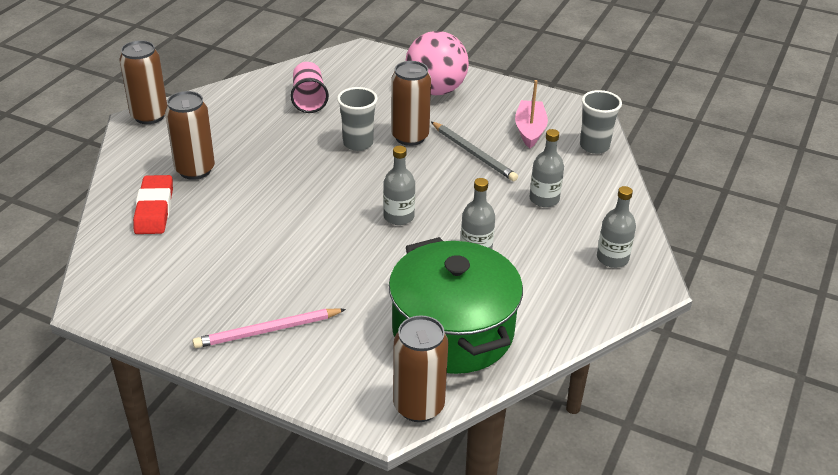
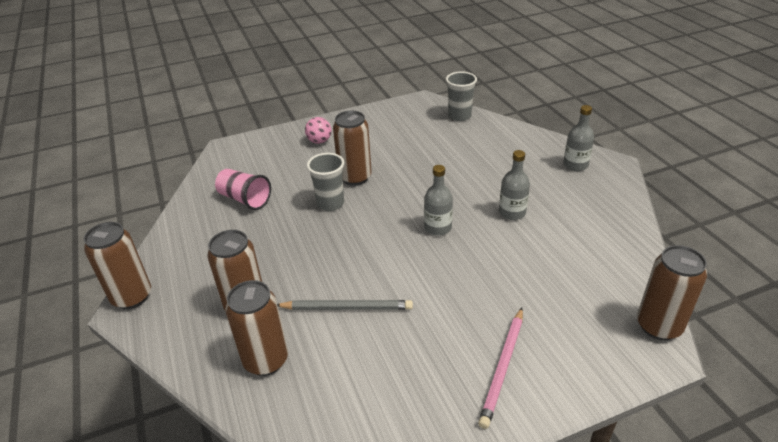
camera: 45 degrees left, 0 degrees up
(154, 209) = (266, 360): red eraser -> brown can
(435, 90) = (319, 141): pink ball -> pink ball, size x0.49
(453, 331) = (589, 267): green pot -> none
(473, 153) = (408, 161): grey pencil -> grey pencil (347, 308)
(530, 130) = (413, 129): pink boat -> none
(544, 199) = (489, 159): grey bottle -> none

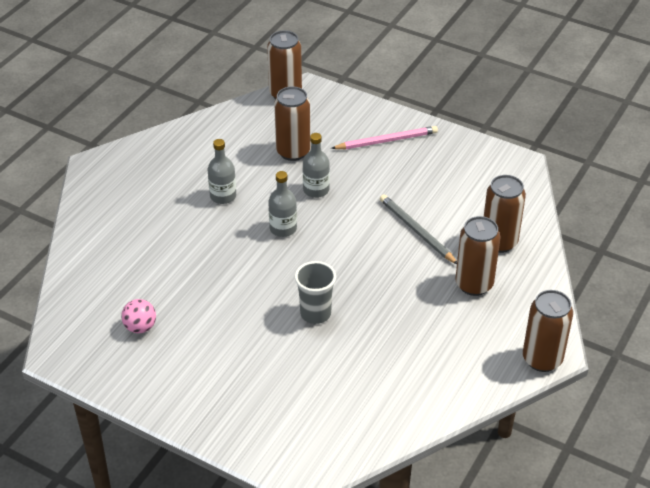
camera: 130 degrees left, 5 degrees up
(245, 199) = (369, 381): pink cup -> none
(319, 141) = (221, 392): pink ball -> pink ball (140, 327)
(355, 177) = (261, 321): brown can -> brown can (293, 152)
(459, 116) = (73, 303): grey cup -> none
(575, 165) = (114, 186): grey bottle -> grey bottle (316, 190)

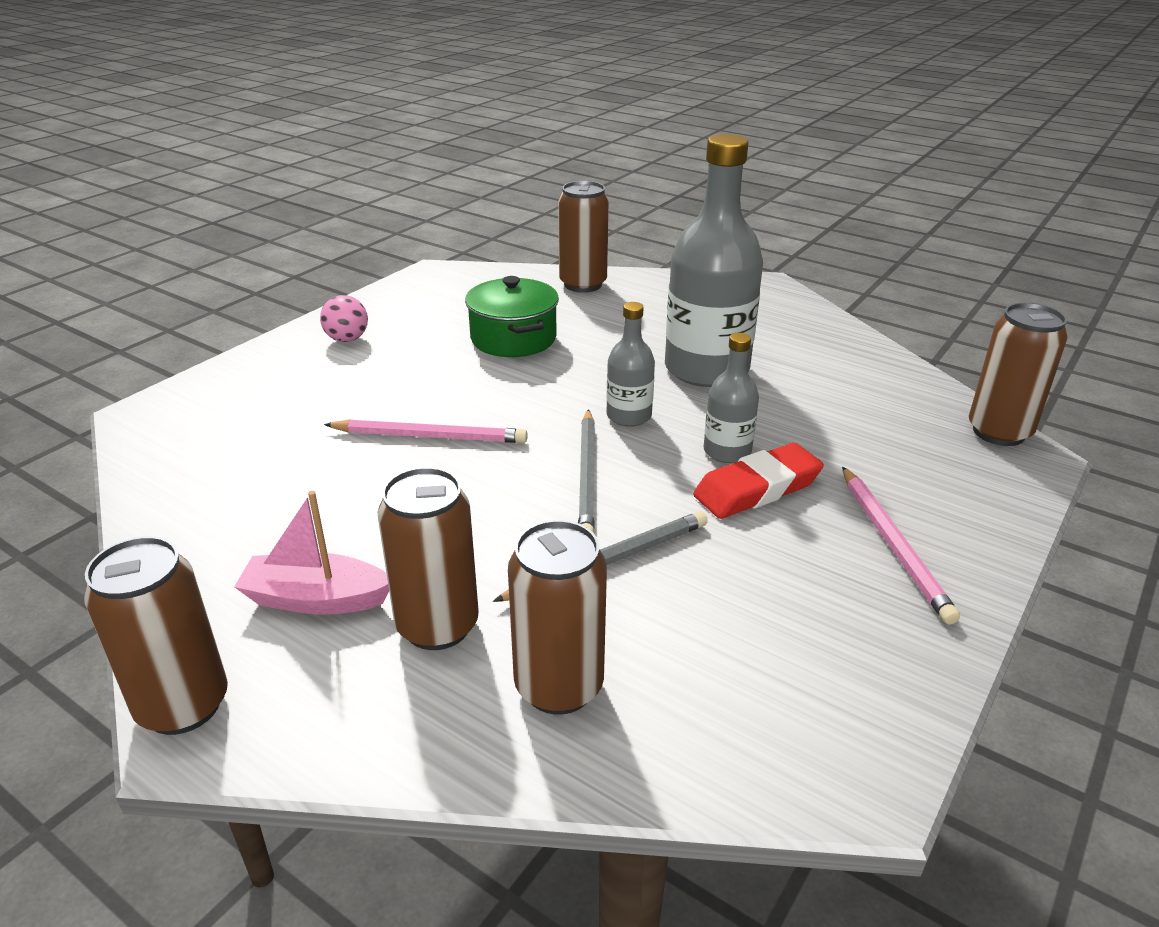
camera: 95 degrees right, 10 degrees down
(140, 327) = (456, 313): pink ball -> pink ball (347, 339)
(182, 290) = (513, 338): none -> green pot
(223, 196) = (706, 369): grey bottle -> grey bottle, size x2.03
(293, 152) = (829, 433): brown can -> brown can (583, 284)
(315, 313) = (430, 436): grey cup -> pink pencil
(347, 242) = (587, 476): none -> grey pencil
(349, 180) = (757, 488): none -> red eraser
(466, 331) = (316, 599): none -> pink boat

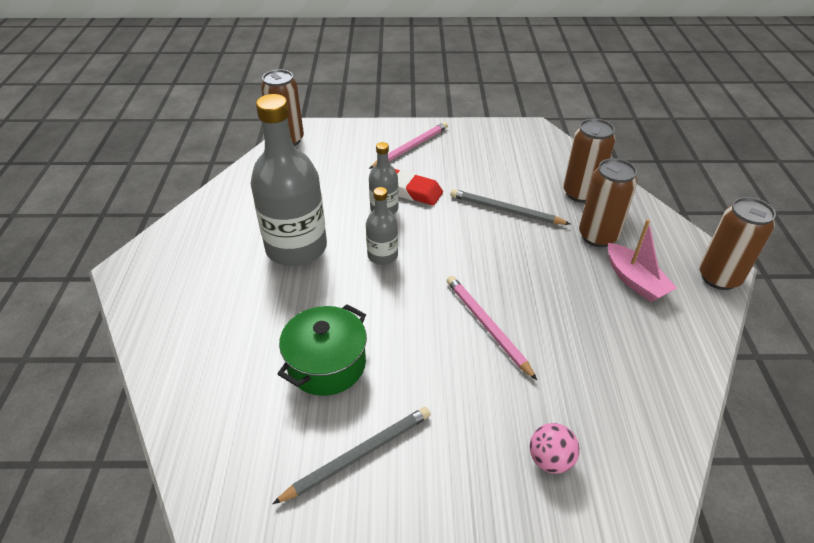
camera: 125 degrees left, 10 degrees up
(347, 339) = (417, 480): pink ball -> pink ball (550, 460)
(583, 284) = (187, 378): brown can -> none
(587, 476) = (454, 244): grey pencil -> grey pencil (358, 455)

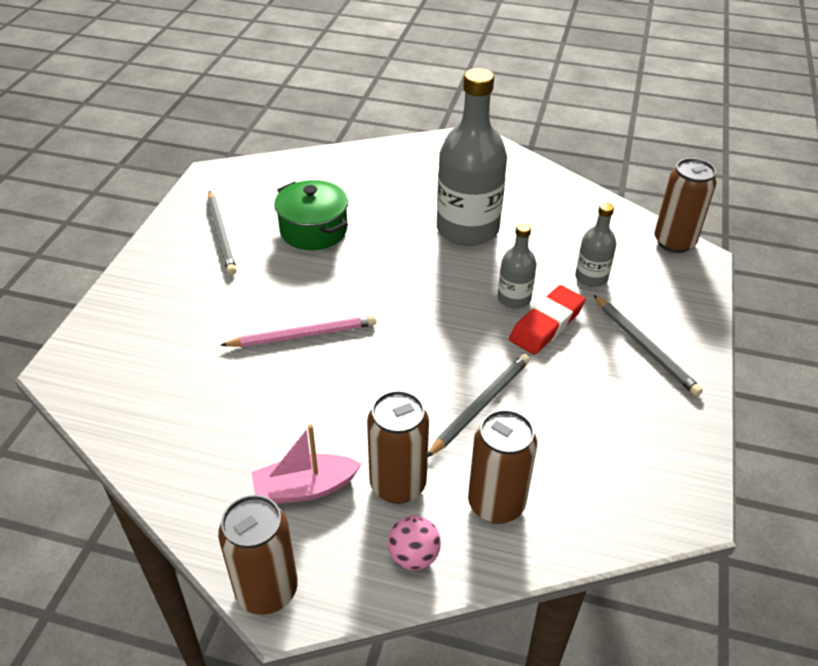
camera: 105 degrees right, 0 degrees up
(382, 255) = (434, 284): grey bottle -> grey bottle (591, 277)
(410, 147) = (645, 347): pink pencil -> grey pencil
(550, 460) = (147, 333): pink ball -> pink ball (413, 556)

